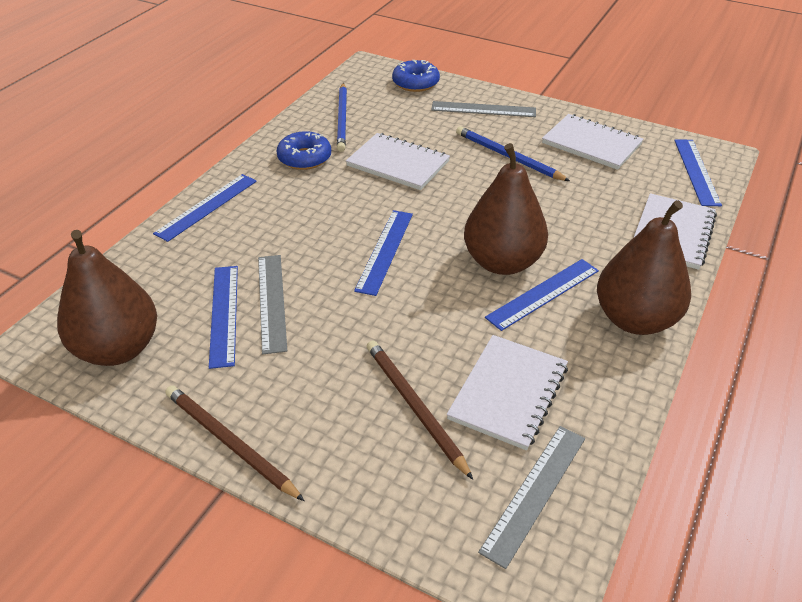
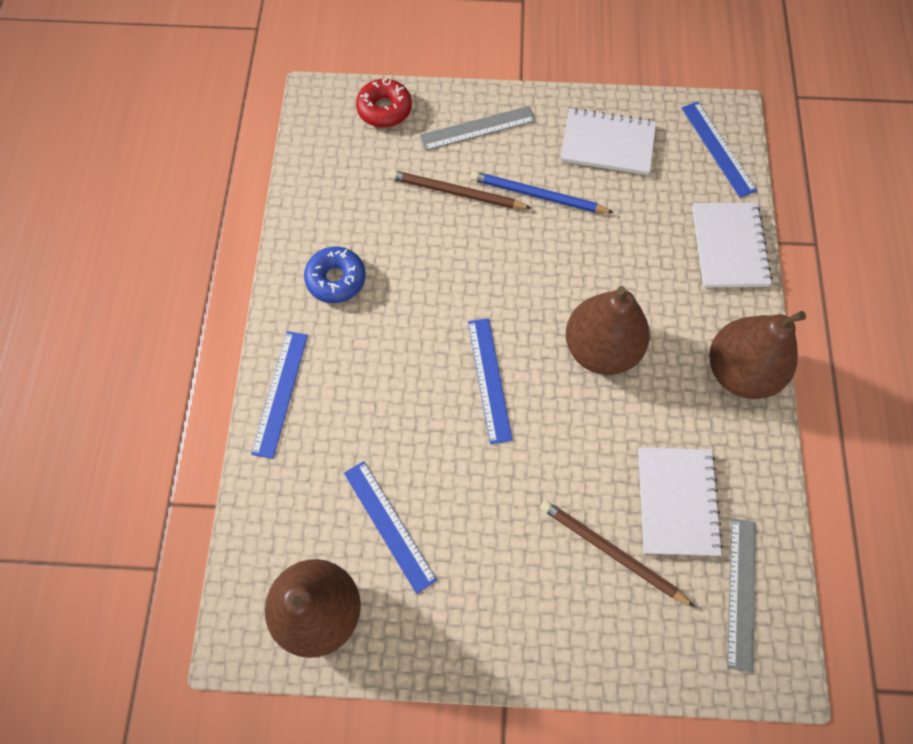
camera: 25 degrees left, 25 degrees up
(230, 443) = (484, 662): brown pencil -> brown pencil (456, 193)
(272, 302) = (423, 490): grey ruler -> none
(342, 119) = (339, 201): blue pencil -> none
(398, 164) = (435, 249): white notebook -> none
(415, 83) = (384, 109): blue donut -> red donut
(543, 294) = (653, 373): blue ruler -> none

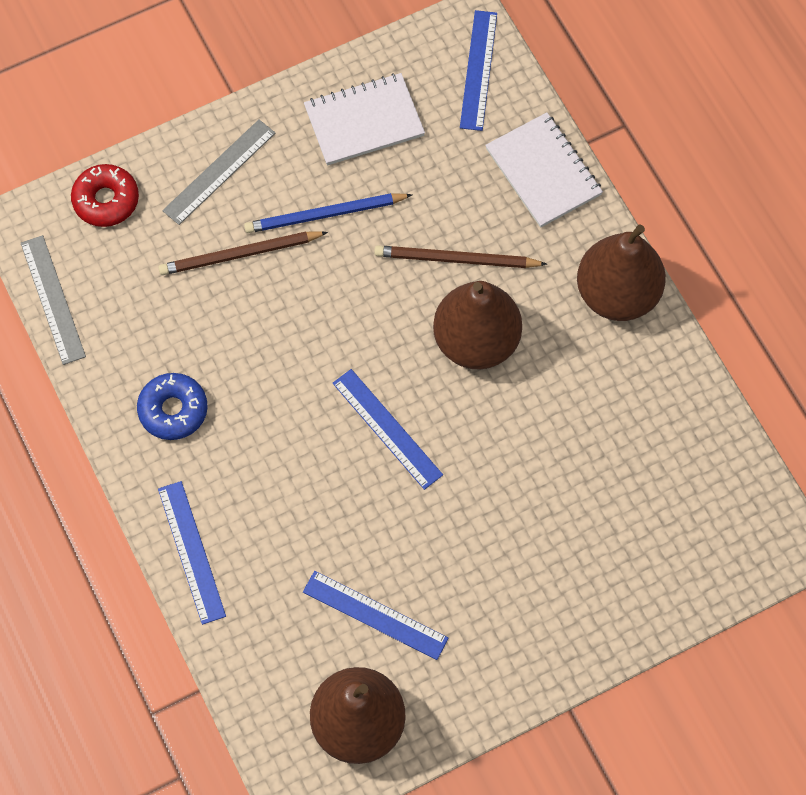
camera: 30 degrees left, 0 degrees up
(611, 552) = (589, 526): brown pencil -> brown pencil (456, 259)
(677, 501) = (623, 448): white notebook -> none
(718, 148) = (478, 70): blue ruler -> blue ruler turned 60 degrees clockwise
(741, 592) = (720, 498): grey ruler -> grey ruler (53, 299)

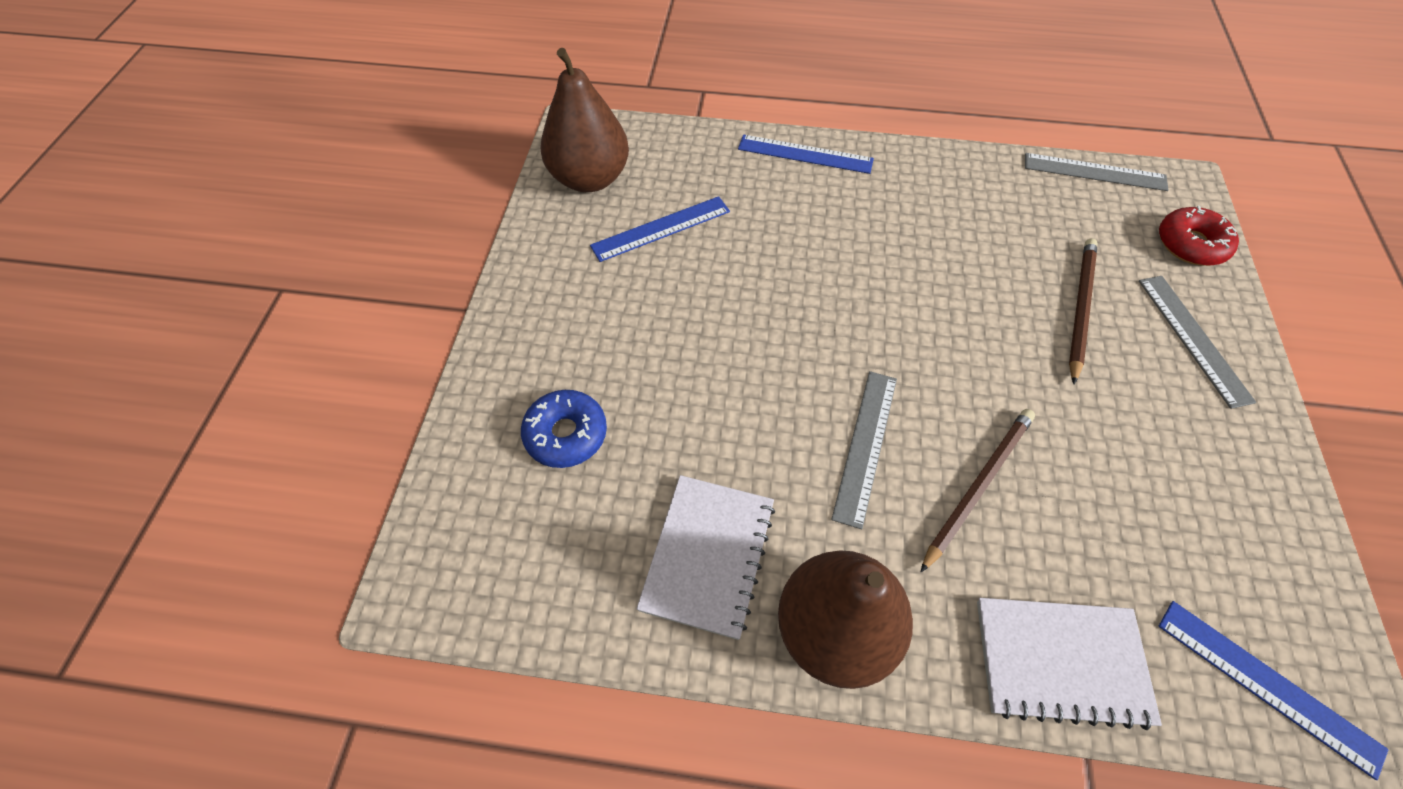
camera: 125 degrees right, 10 degrees down
(173, 410) = (939, 196): blue donut -> blue donut (566, 434)
(325, 215) = (1098, 398): blue pencil -> none
(364, 121) = (1219, 502): white notebook -> white notebook (708, 556)
(387, 428) = (820, 322): blue ruler -> none
(476, 341) = (865, 445): brown pear -> grey ruler

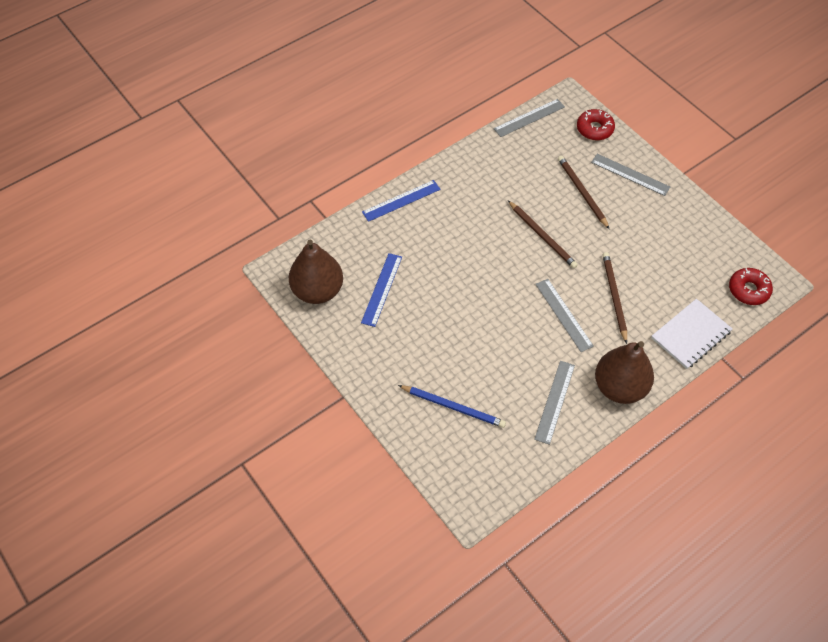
camera: 45 degrees left, 0 degrees up
(566, 434) = (453, 407): blue donut -> blue pencil
(708, 556) = (555, 401): white notebook -> grey ruler
(951, 320) = (542, 236): none -> brown pencil
(1267, 685) = (748, 290): blue ruler -> red donut

